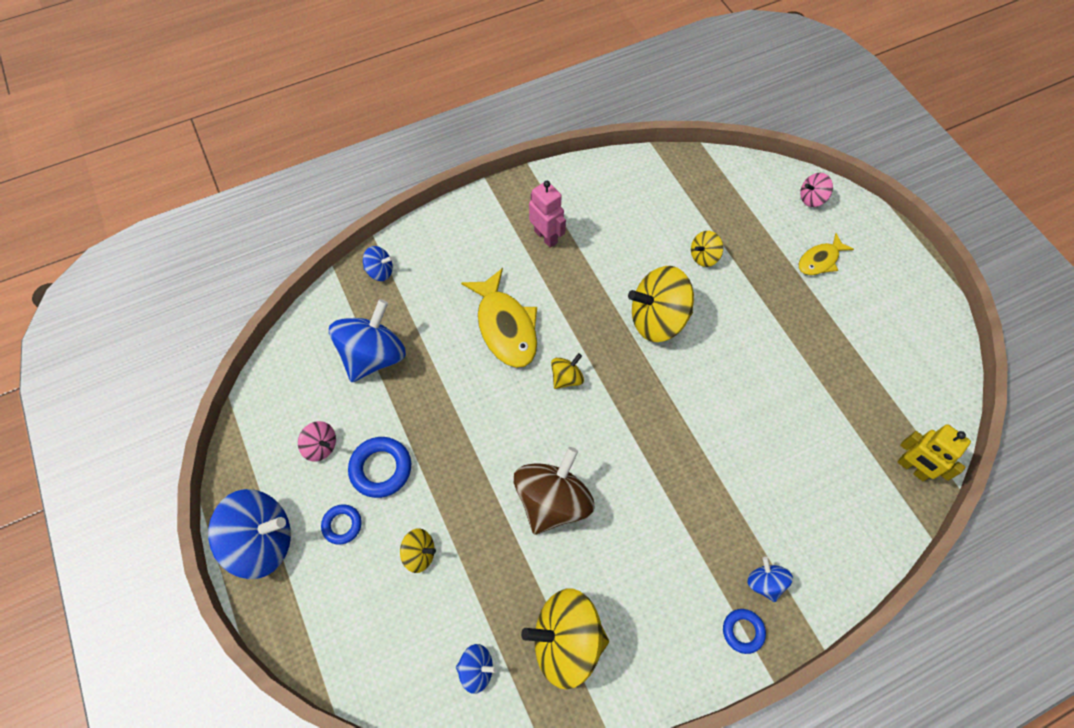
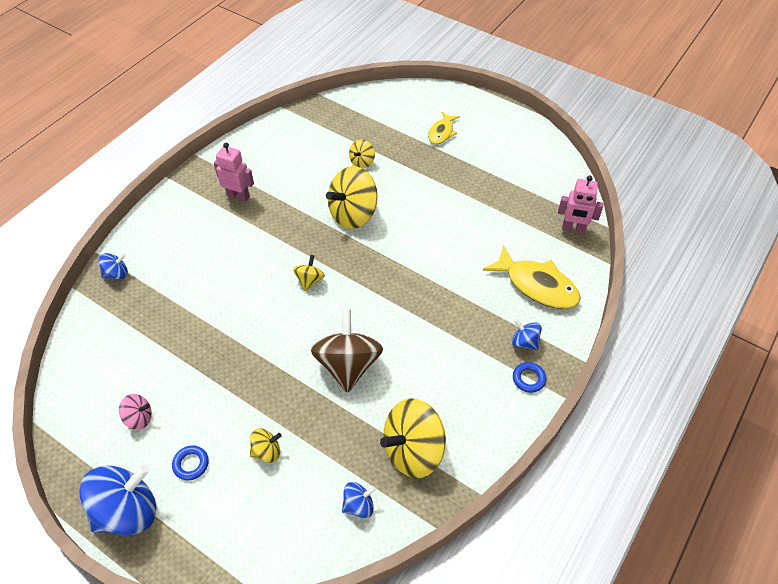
camera: 30 degrees left, 10 degrees down
(373, 356) = (146, 334): blue spinning top -> none
(381, 469) = (200, 409): blue ring -> none
(505, 326) = (242, 268): yellow fish -> yellow fish (537, 285)
(812, 198) = (414, 98): pink spinning top -> none
(912, 468) = (573, 229): yellow robot -> pink robot

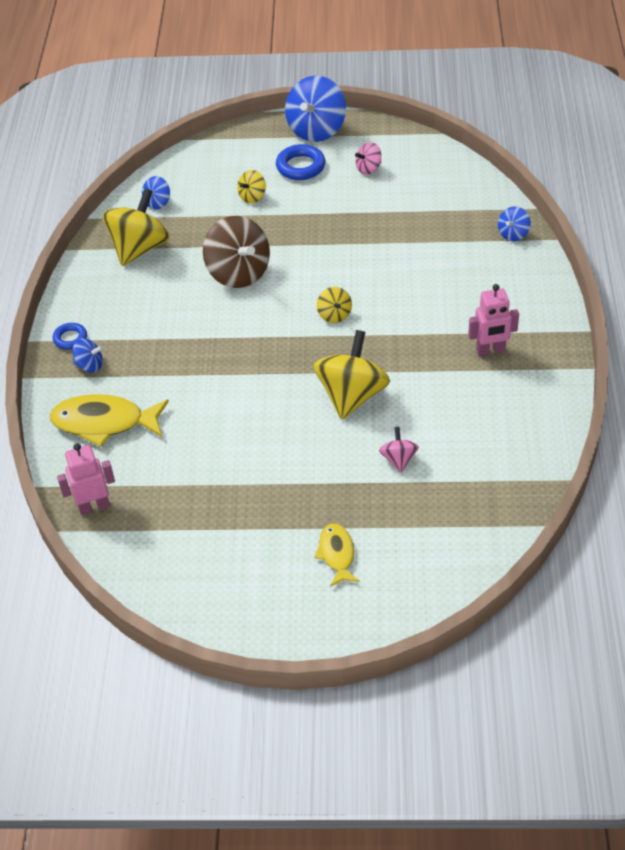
camera: 150 degrees right, 5 degrees down
(191, 464) = (300, 166): blue ring -> blue ring, size x1.62
(362, 162) = (398, 459): yellow spinning top -> pink spinning top

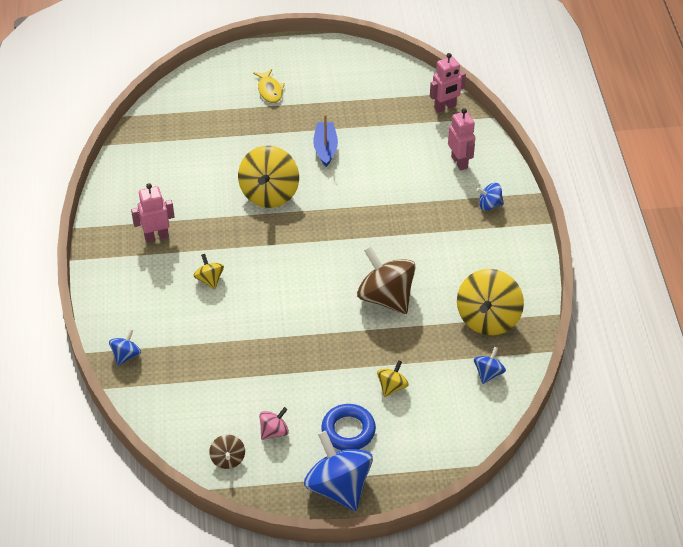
camera: 170 degrees right, 0 degrees up
(70, 338) = (515, 226): blue ring -> none
(104, 422) = (459, 162): yellow fish -> pink robot
(272, 453) = (325, 148): none -> blue boat
(316, 130) = (338, 487): blue spinning top -> blue spinning top turned 45 degrees counterclockwise
(334, 315) = (291, 261): yellow spinning top -> yellow spinning top (209, 279)
(398, 459) = (230, 150): pink spinning top -> none
(411, 151) = (228, 459): none -> brown spinning top

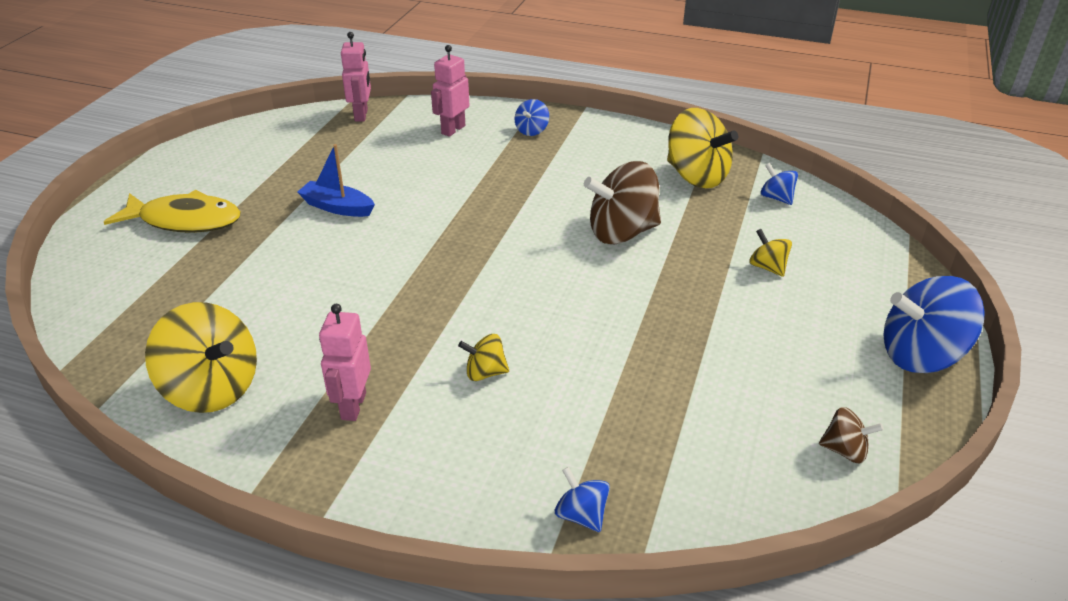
camera: 65 degrees left, 10 degrees down
(269, 90) = (185, 221): yellow fish -> yellow fish, size x1.74
(269, 194) = (371, 272): yellow spinning top -> yellow spinning top (212, 388)
(274, 431) = (807, 388): pink spinning top -> none
(348, 430) = (827, 321): blue ring -> none
(459, 162) = (453, 129): pink robot -> pink robot turned 60 degrees counterclockwise

